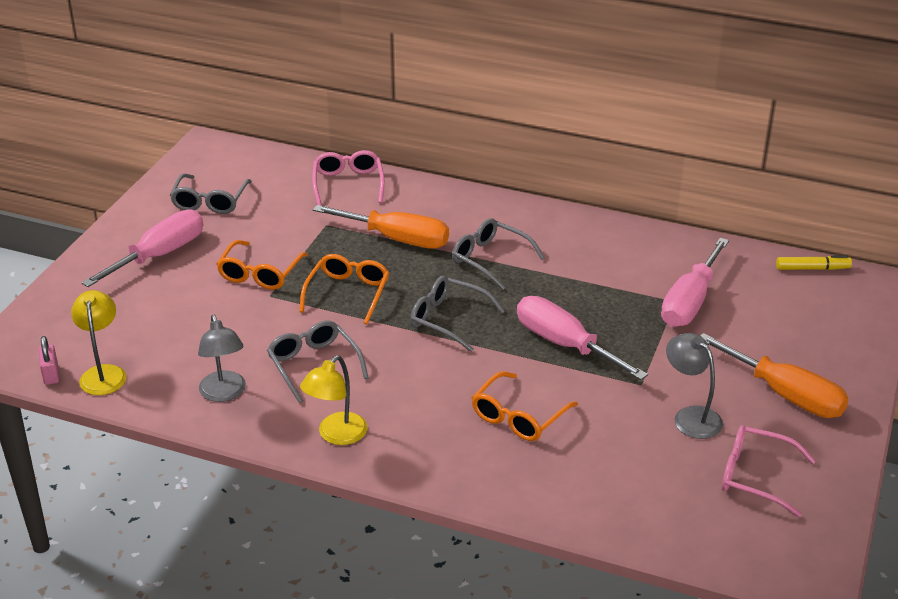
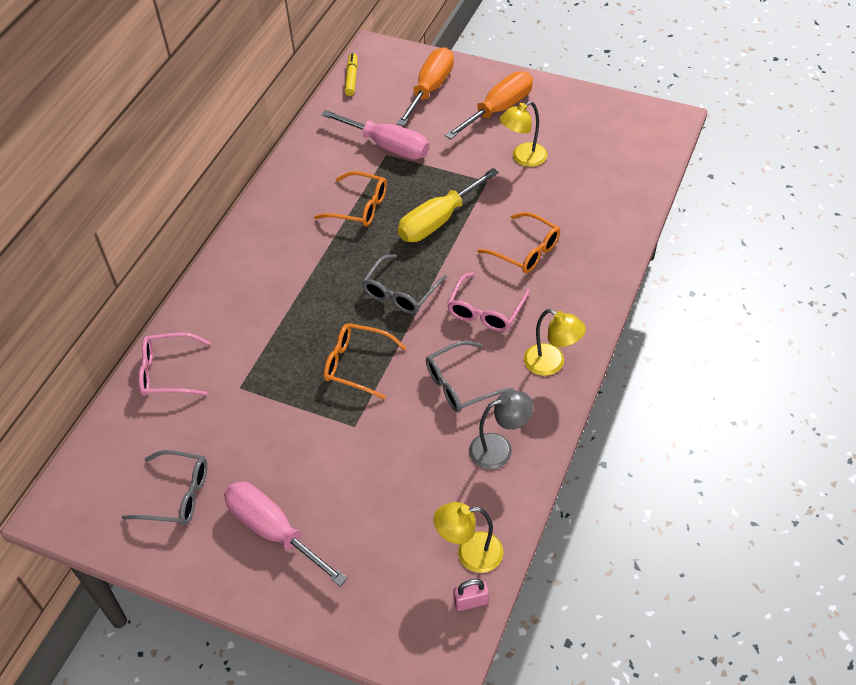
camera: 85 degrees left, 15 degrees up
(259, 274) = (318, 437): orange glasses -> orange glasses (360, 207)
(397, 239) = (274, 330): orange screwdriver -> orange screwdriver (430, 89)
(489, 259) = (315, 264): grey glasses -> none
(564, 344) = (438, 221): pink screwdriver -> yellow screwdriver
(690, 416) = (523, 158): grey lamp -> yellow lamp
(754, 476) = (582, 133): pink glasses -> pink glasses (485, 311)

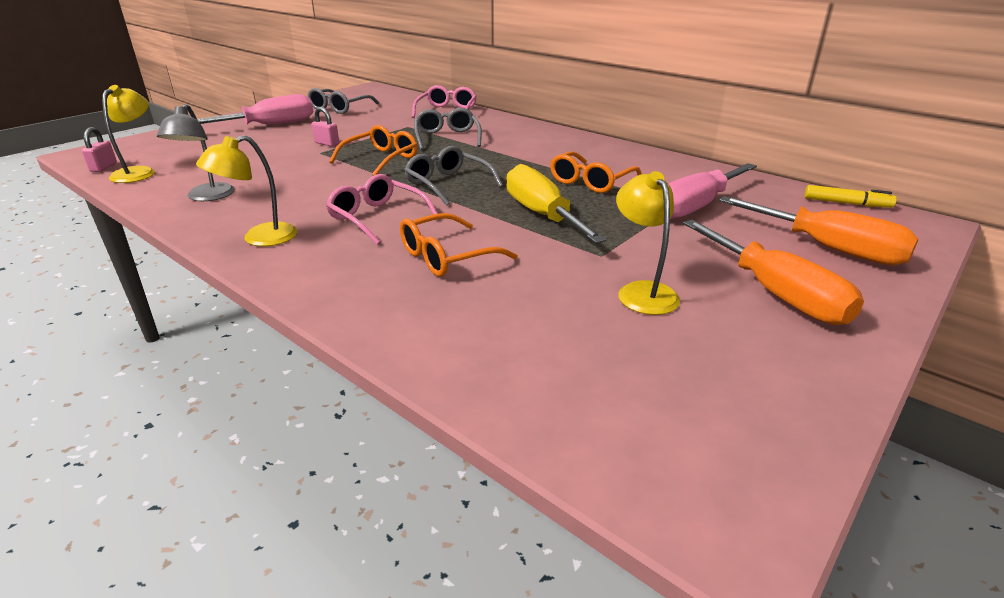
camera: 105 degrees right, 20 degrees down
(324, 434) = (327, 143): none -> pink padlock
(460, 385) = (301, 192): grey glasses -> grey glasses (447, 137)

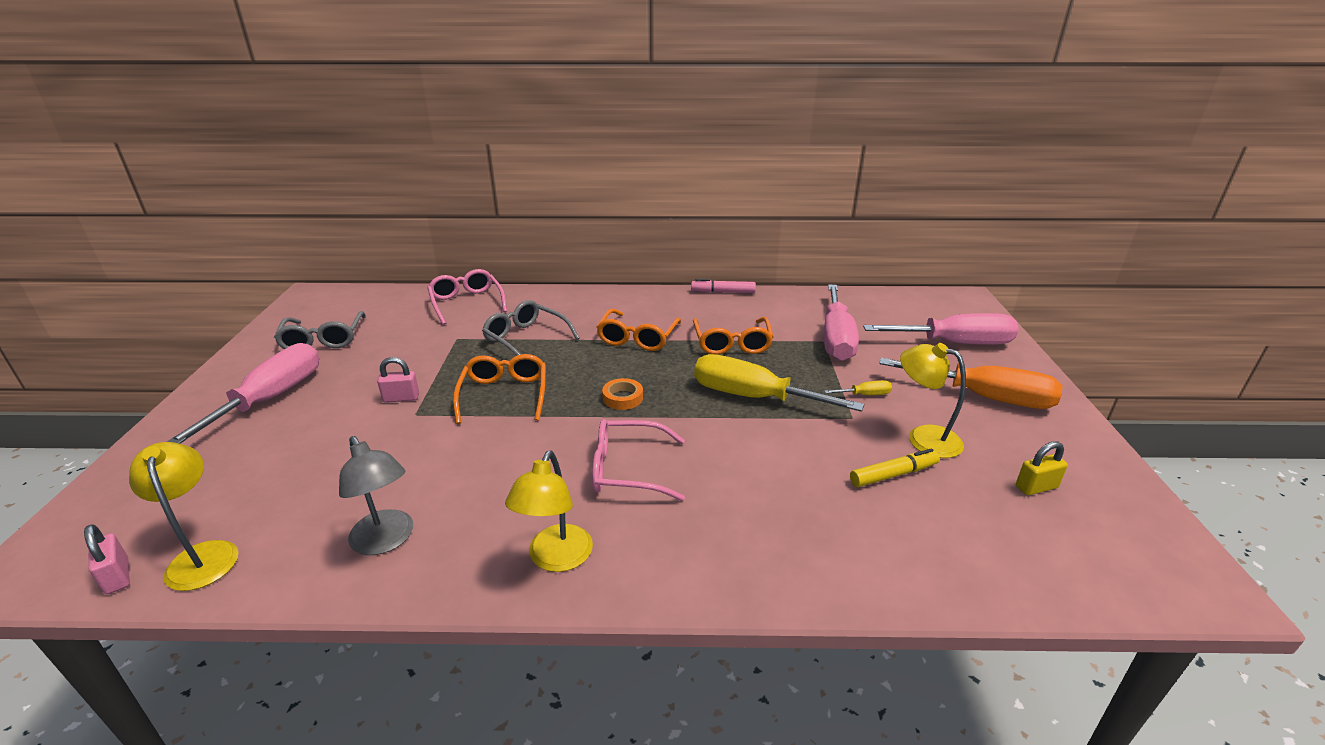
camera: 40 degrees left, 0 degrees up
(446, 257) = (756, 481): orange glasses -> orange glasses (637, 338)
(447, 184) = (622, 398): grey glasses -> orange tape
(644, 247) = (865, 395): none -> yellow screwdriver
(648, 151) = (723, 292): none -> pink marker
(690, 369) = (1036, 487): none -> yellow padlock
(829, 248) = (955, 343): orange screwdriver -> pink screwdriver
(846, 203) = (909, 297): yellow marker -> yellow marker (893, 474)

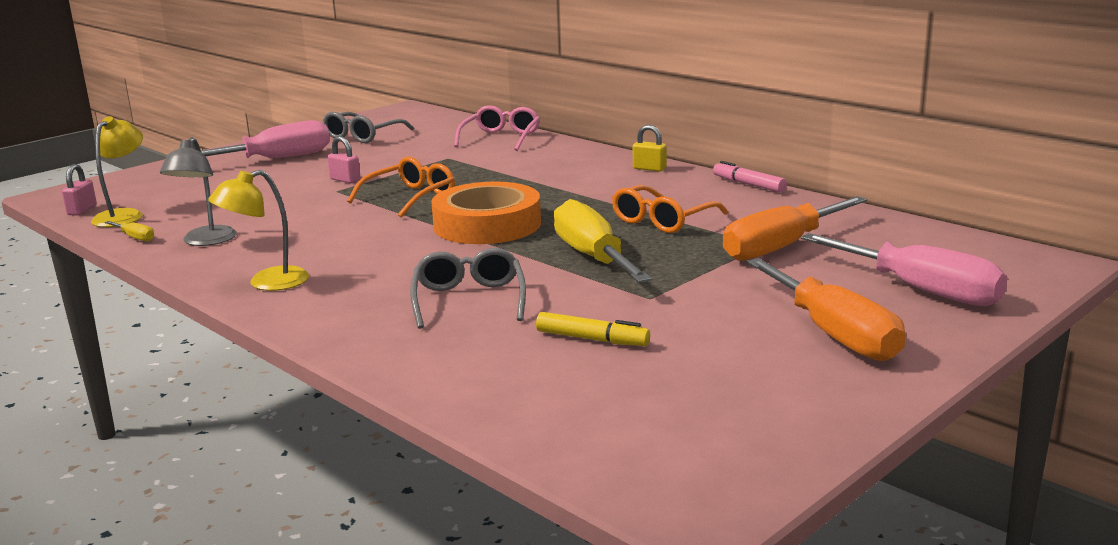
camera: 45 degrees right, 10 degrees down
(525, 339) = (495, 171): grey glasses -> grey glasses (469, 299)
(622, 398) = (487, 225): orange tape -> orange tape, size x2.46
(626, 469) = (399, 261): pink glasses -> none
(637, 338) = (585, 194): orange glasses -> none
(836, 339) = (781, 247): pink screwdriver -> orange screwdriver
(865, 395) = (703, 289): yellow screwdriver -> yellow screwdriver (135, 238)
(923, 437) = (684, 332): yellow lamp -> none
(1036, 487) = (708, 398): yellow padlock -> yellow padlock (649, 169)

